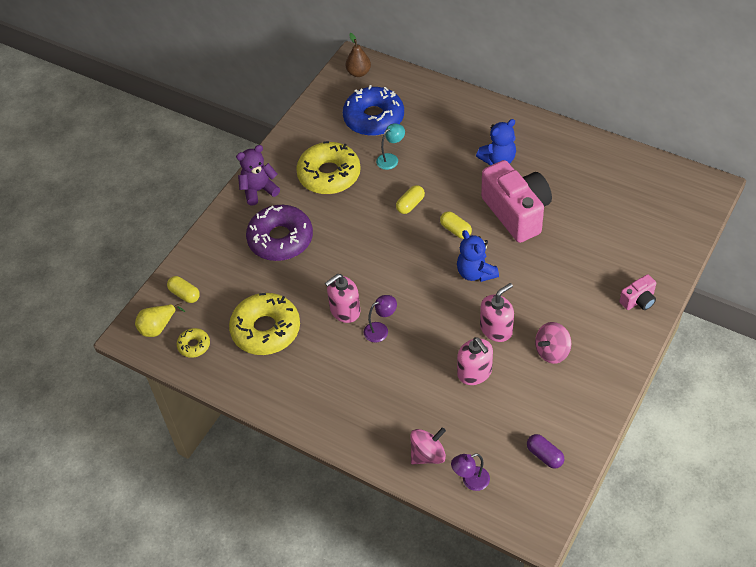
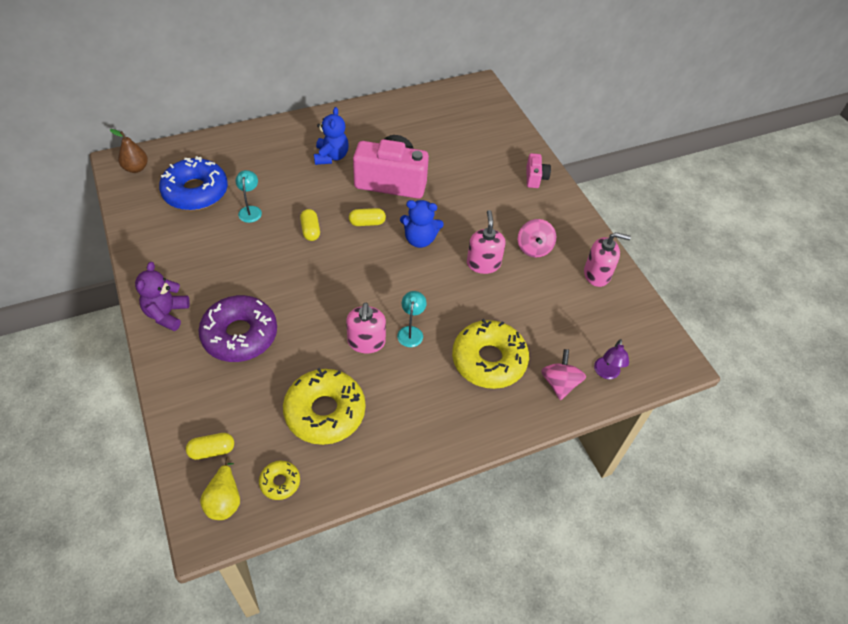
camera: 60 degrees left, 0 degrees up
(329, 175) = (214, 257): yellow donut -> yellow donut (489, 360)
(380, 330) = (411, 332): purple lamp -> turquoise lamp
(474, 372) = (510, 303): pink soap dispenser -> pink soap dispenser (597, 274)
(544, 455) = (619, 314): purple capsule -> none

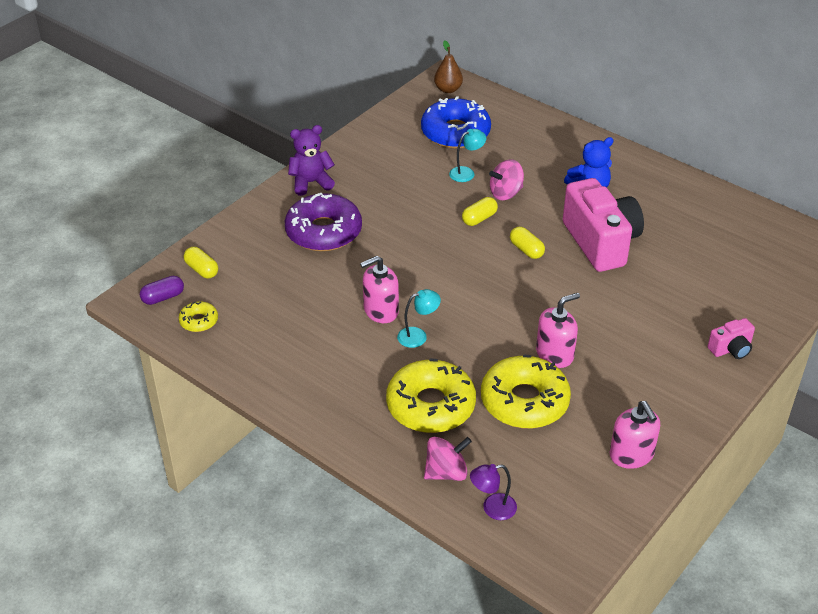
camera: 65 degrees right, 10 degrees down
(224, 500) = (163, 297): yellow pear -> purple capsule
(325, 412) = (285, 317): yellow donut -> yellow donut (524, 401)
(420, 239) = (541, 295): blue teddy bear -> none
(534, 248) = (617, 386): pink spinning top -> pink spinning top (506, 193)

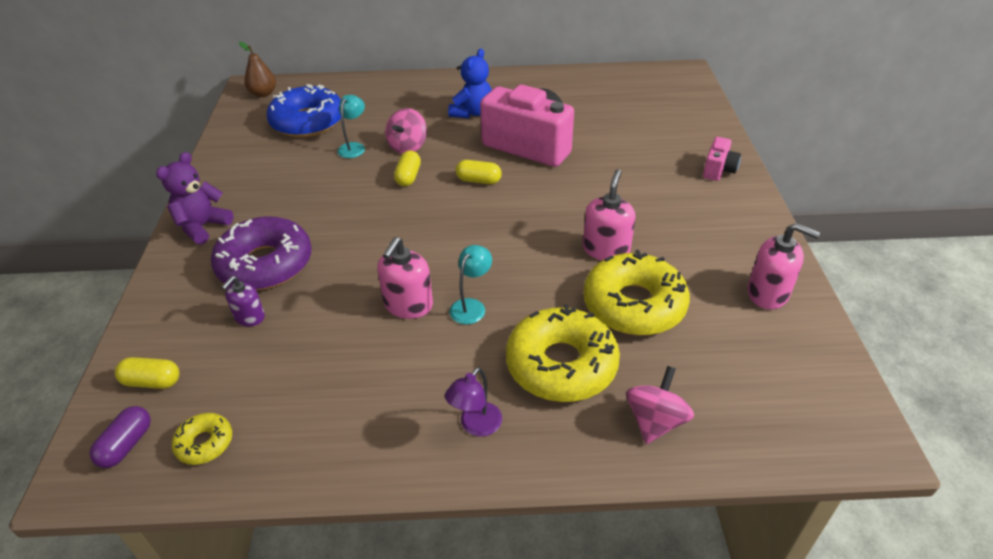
camera: 40 degrees left, 0 degrees up
(283, 262) = (249, 317): none -> purple soap dispenser
(492, 508) = (736, 426): purple lamp -> purple lamp (476, 426)

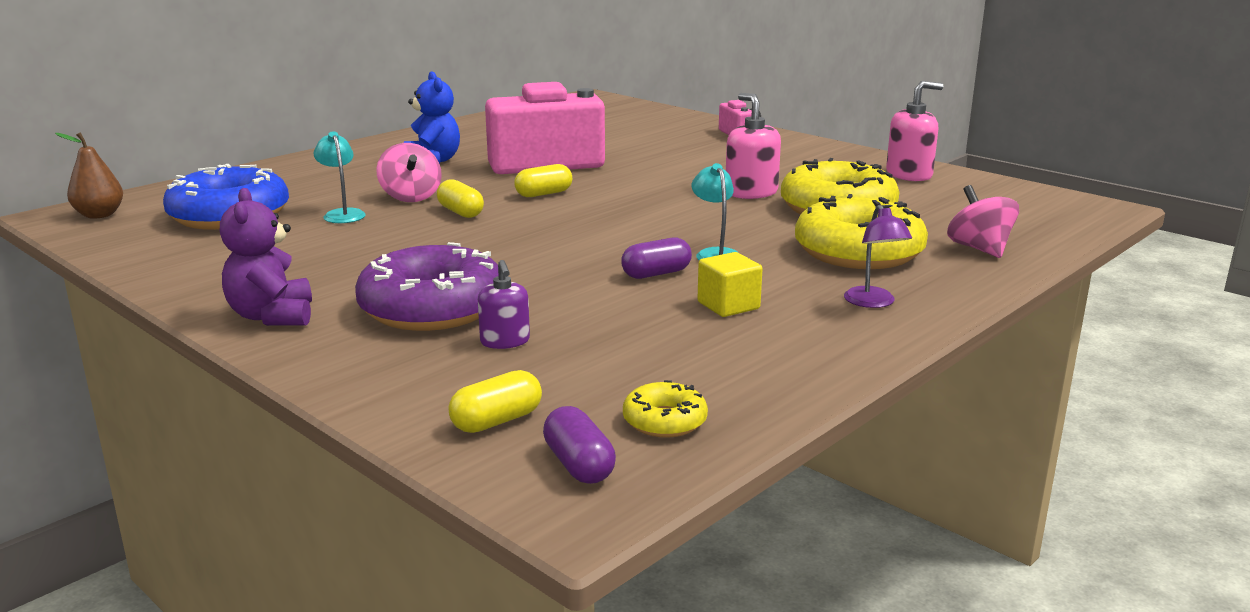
camera: 45 degrees left, 20 degrees down
(393, 365) = (728, 305): none -> yellow cube
(408, 305) = (656, 274): pink soap dispenser -> purple capsule

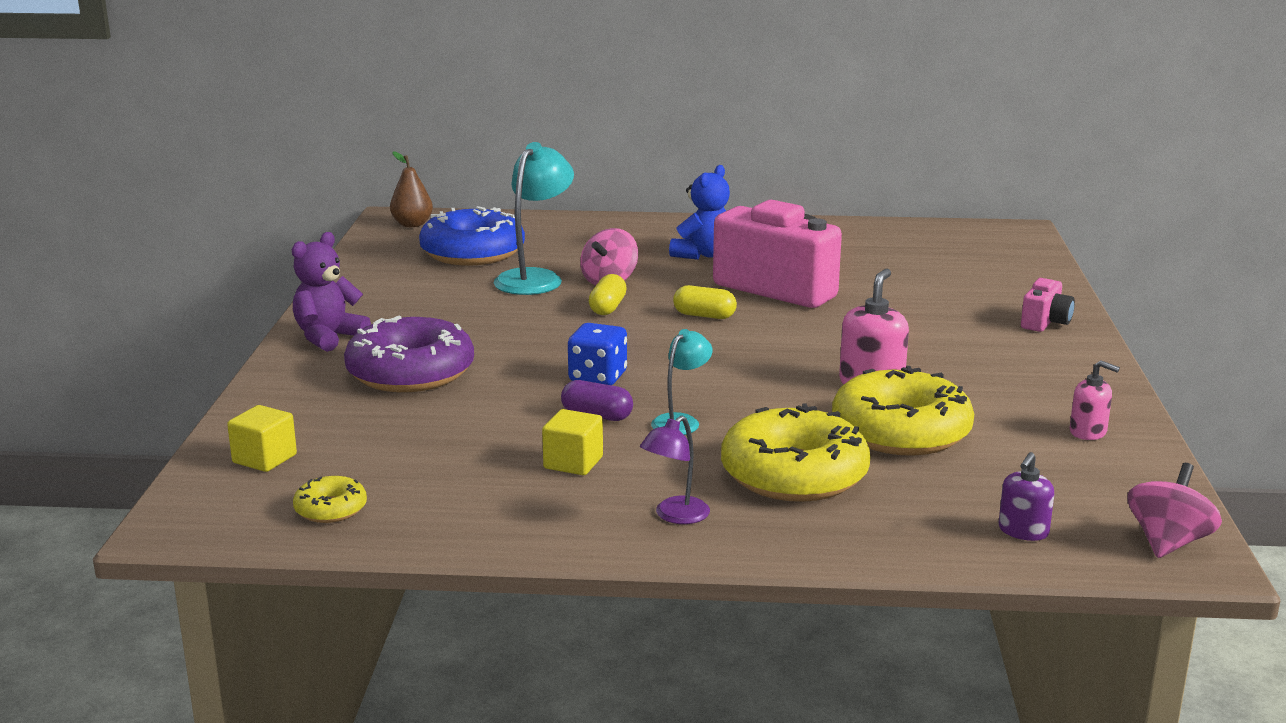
camera: 50 degrees right, 0 degrees up
(342, 214) = (535, 278): turquoise lamp -> turquoise lamp, size x1.77
(497, 421) = (264, 459): yellow capsule -> yellow cube
(505, 341) = (388, 415): purple soap dispenser -> purple soap dispenser (1023, 531)
(579, 465) = (234, 505): purple capsule -> none
(585, 253) = (597, 377): none -> blue dice
(909, 175) = (1088, 432): pink soap dispenser -> pink soap dispenser, size x0.63
(979, 249) = (910, 526): pink spinning top -> pink spinning top (1168, 542)

